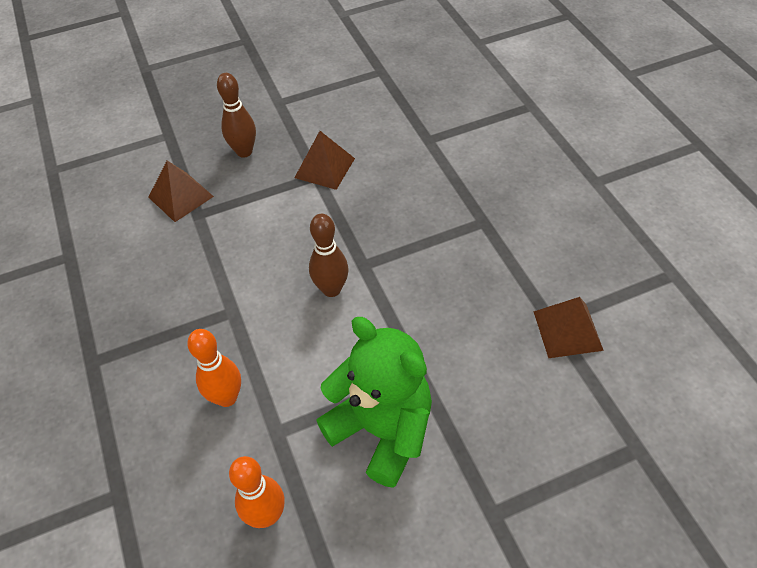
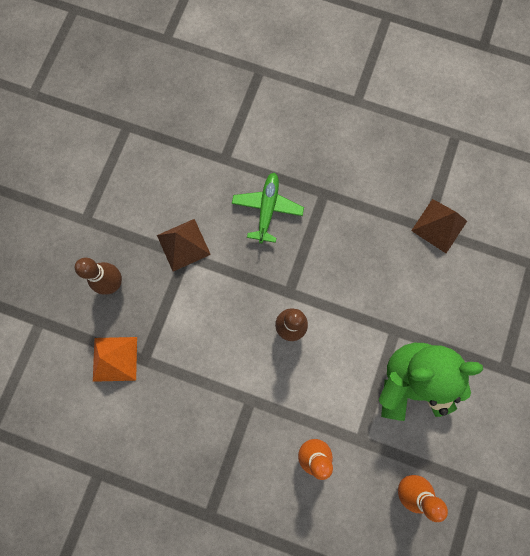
camera: 50 degrees left, 25 degrees up
(181, 196) = (115, 358): brown pyramid -> orange pyramid
(420, 195) = (267, 209): none -> green plane

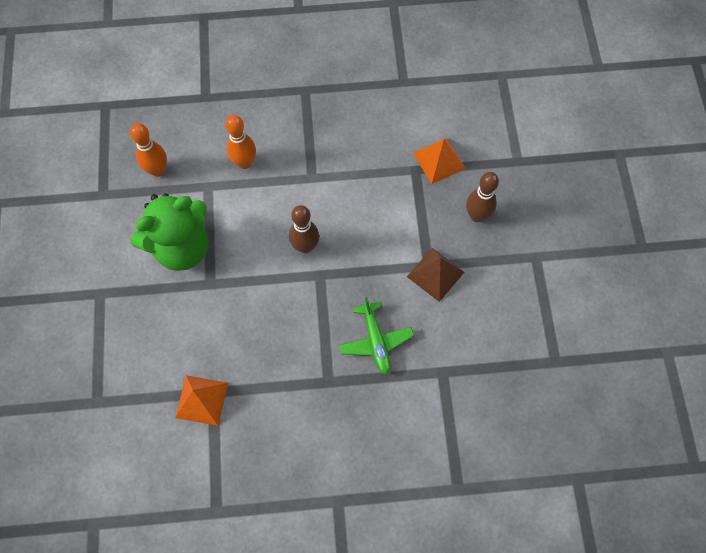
camera: 155 degrees right, 10 degrees down
(439, 225) = (202, 400): brown pyramid -> orange pyramid

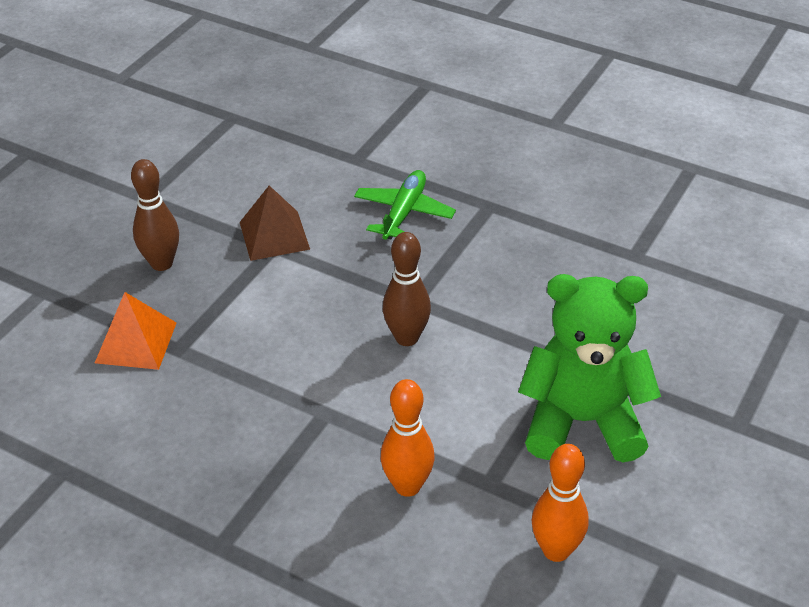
camera: 145 degrees left, 25 degrees down
(202, 400) = (653, 255): orange pyramid -> none

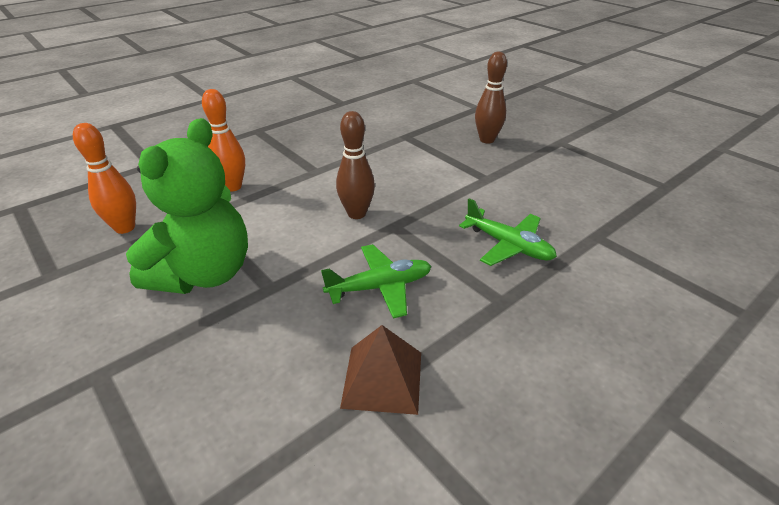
camera: 110 degrees right, 5 degrees down
(136, 342) = (419, 126): orange pyramid -> none
(274, 235) = (500, 181): brown pyramid -> brown pyramid (382, 379)
(518, 283) = (380, 287): none -> green plane

